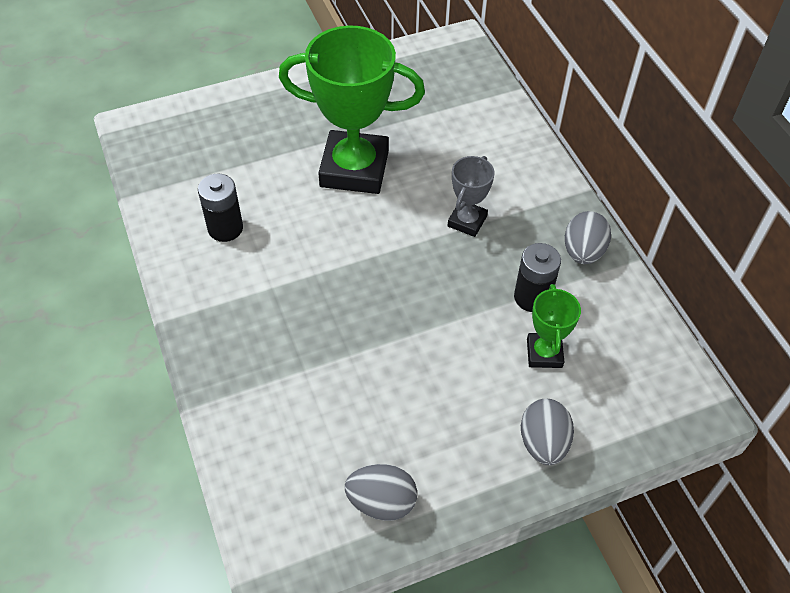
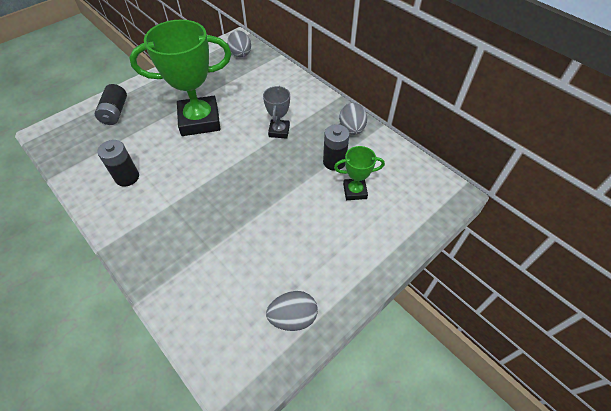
camera: 20 degrees left, 0 degrees up
(237, 121) = (115, 112): none -> black battery
(543, 443) = (377, 243): grey egg -> grey egg (241, 54)
(544, 353) = (355, 191): green trophy -> green trophy turned 75 degrees counterclockwise

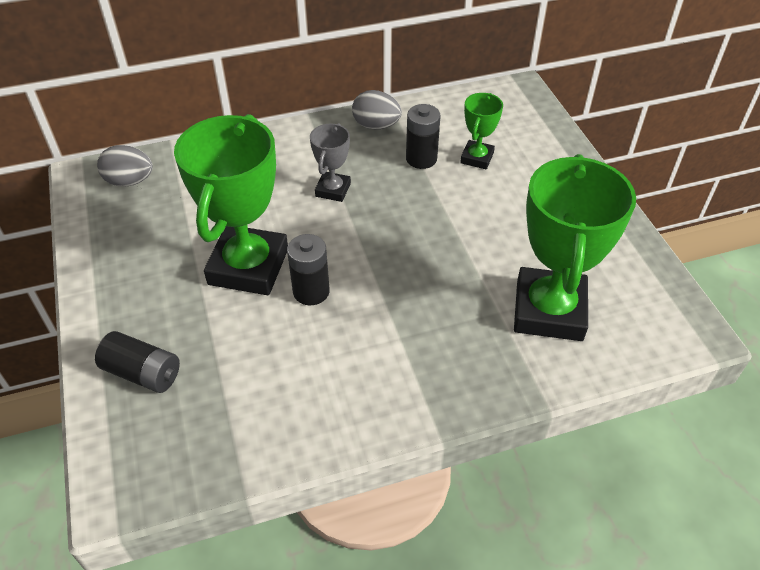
camera: 65 degrees left, 5 degrees down
(127, 177) = (314, 380): black battery -> black battery (311, 291)
(222, 278) = (549, 310): none -> green trophy
(279, 131) = (333, 190): grey trophy -> grey trophy turned 75 degrees clockwise
(293, 317) = (624, 263): grey egg -> none

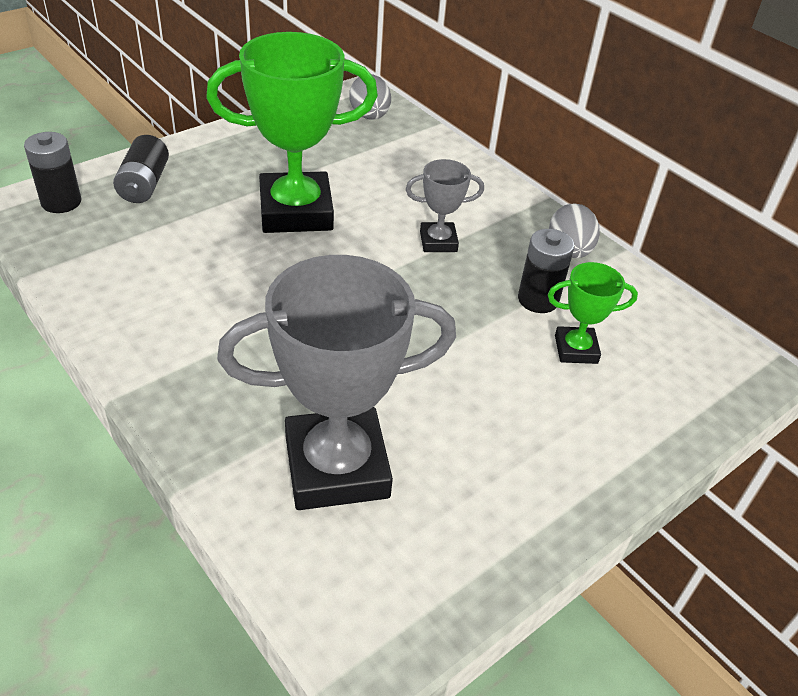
camera: 65 degrees right, 5 degrees down
(311, 291) = (281, 259): black battery -> black battery (61, 202)
(549, 310) = (336, 466): green trophy -> grey trophy

